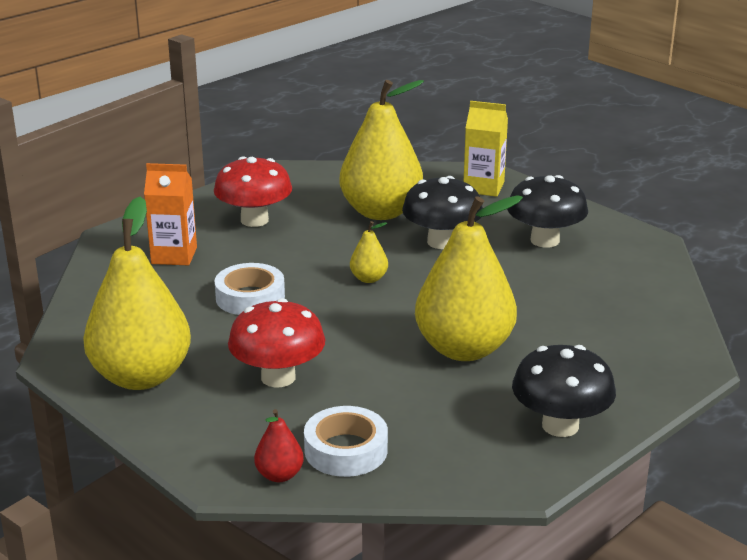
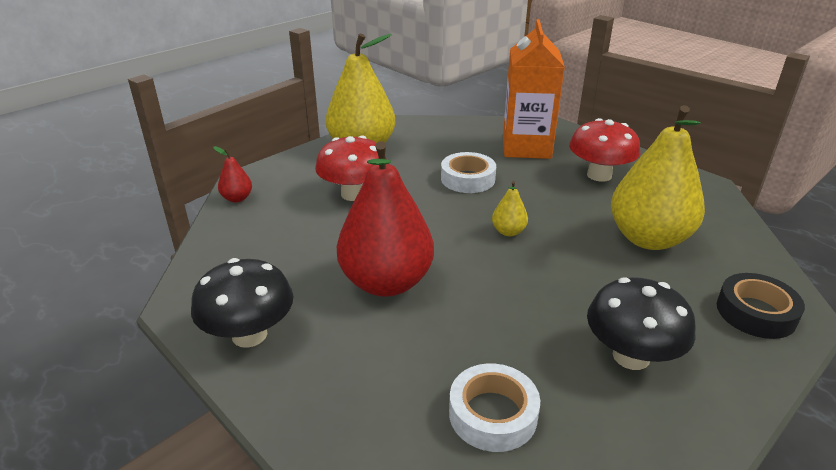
camera: 90 degrees right, 5 degrees up
(174, 255) = (526, 147): orange carton -> orange carton, size x1.56
(346, 450) = (255, 223): white tape -> white tape (492, 414)
(441, 242) = (596, 275): black mushroom -> none
(464, 349) = (386, 282): yellow pear -> red pear
(483, 187) = (756, 312): yellow carton -> black tape

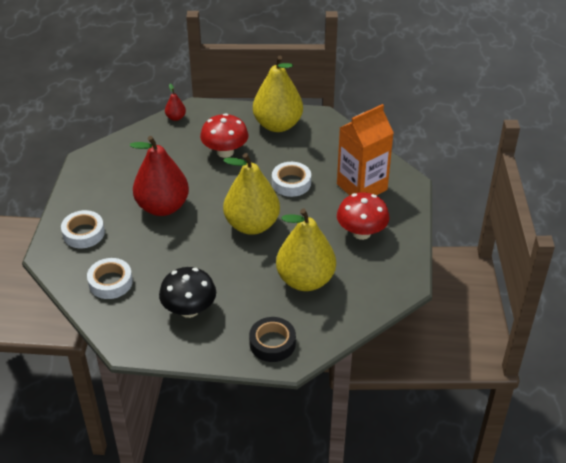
camera: 50 degrees right, 10 degrees up
(249, 335) = (88, 189): black mushroom -> none
(340, 389) = (83, 233): none -> white tape
(508, 232) = (252, 225): yellow pear -> yellow pear, size x2.37

